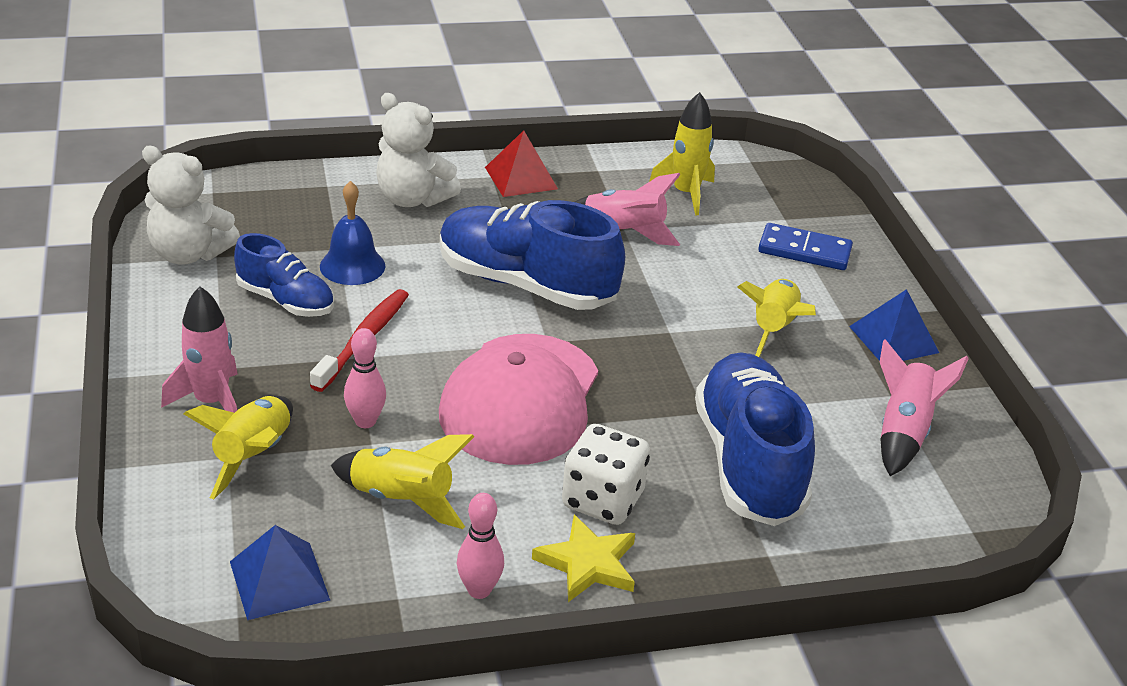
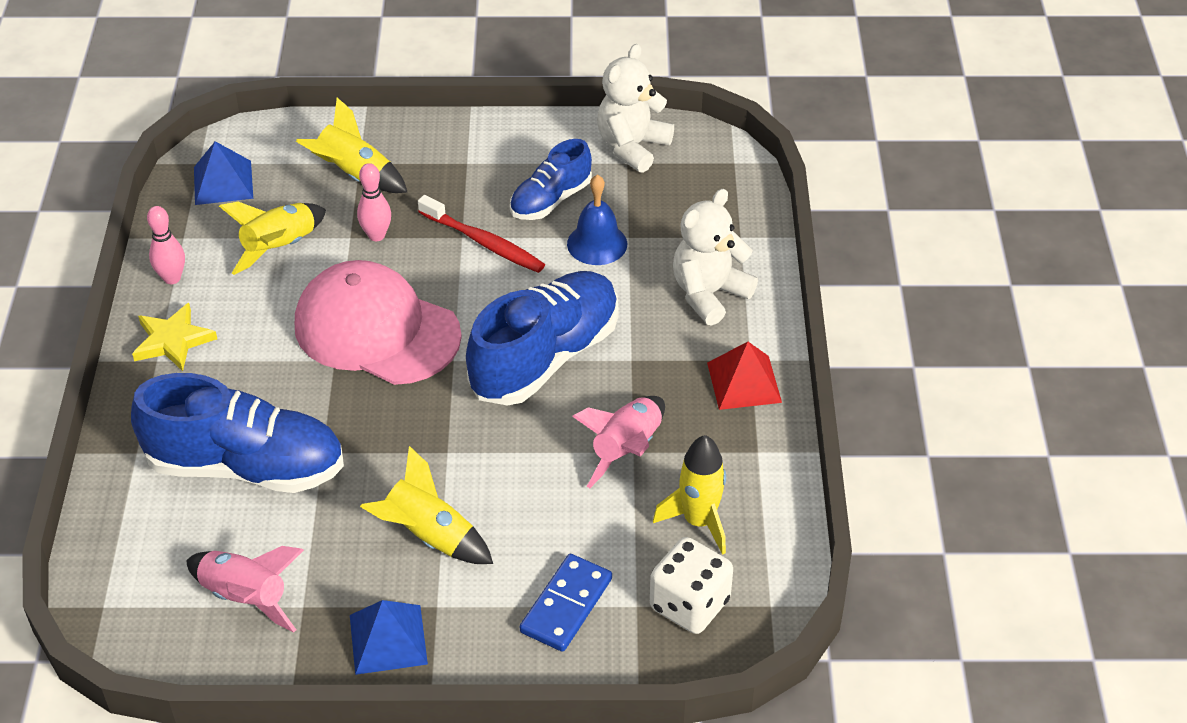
camera: 105 degrees right, 10 degrees up
(211, 402) = (425, 156): pink rocket -> none
(602, 500) = (236, 361): white dice -> white dice (689, 604)

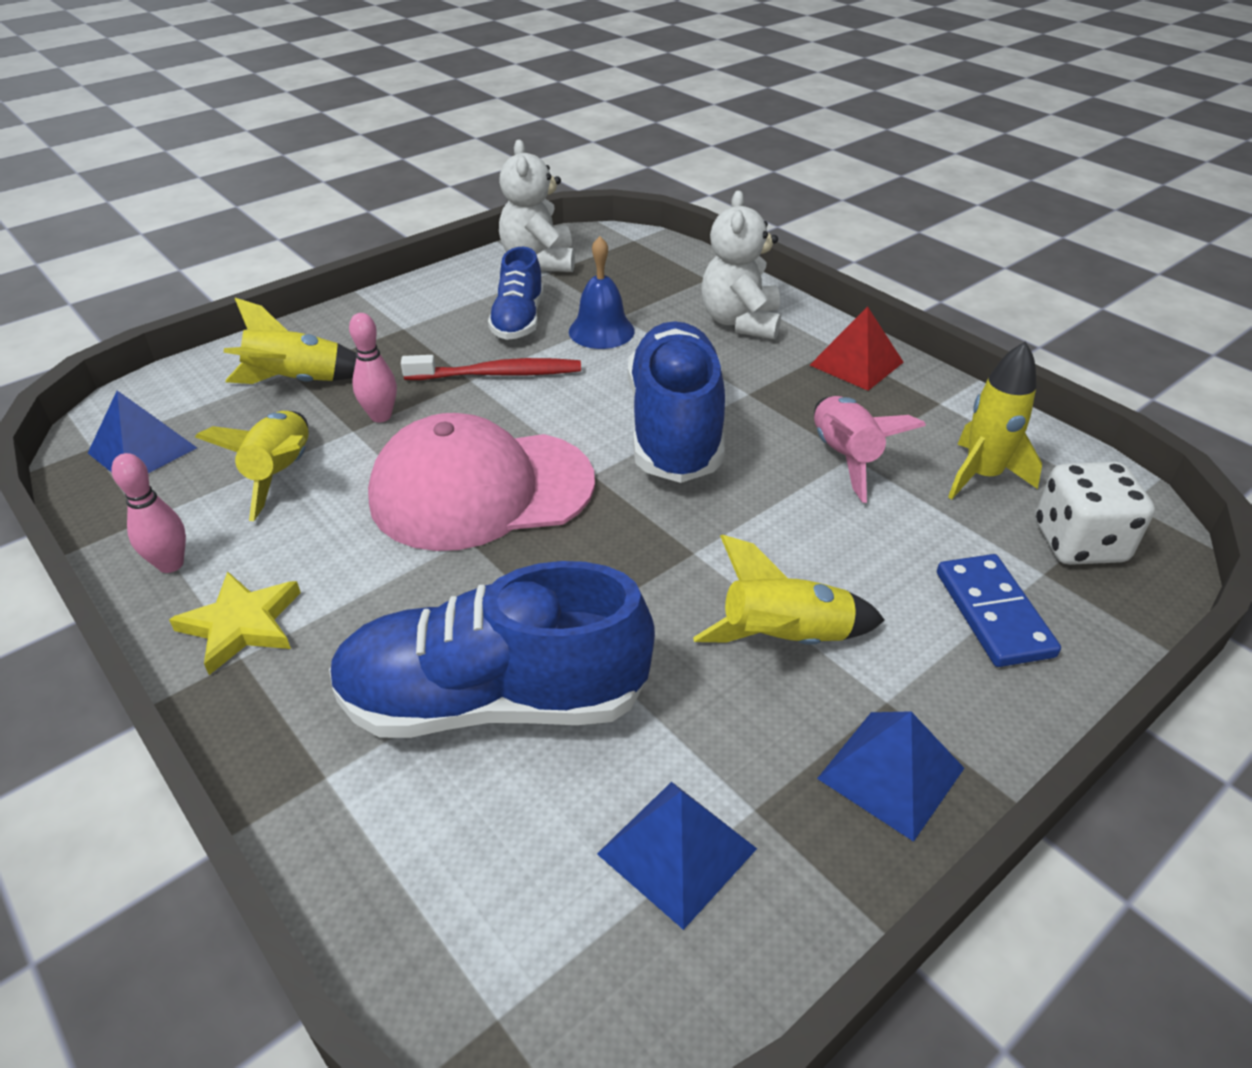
camera: 40 degrees left, 5 degrees down
(246, 466) = (494, 700): blue shoe -> blue shoe turned 150 degrees counterclockwise
(246, 597) = (677, 851): pink rocket -> blue pyramid

